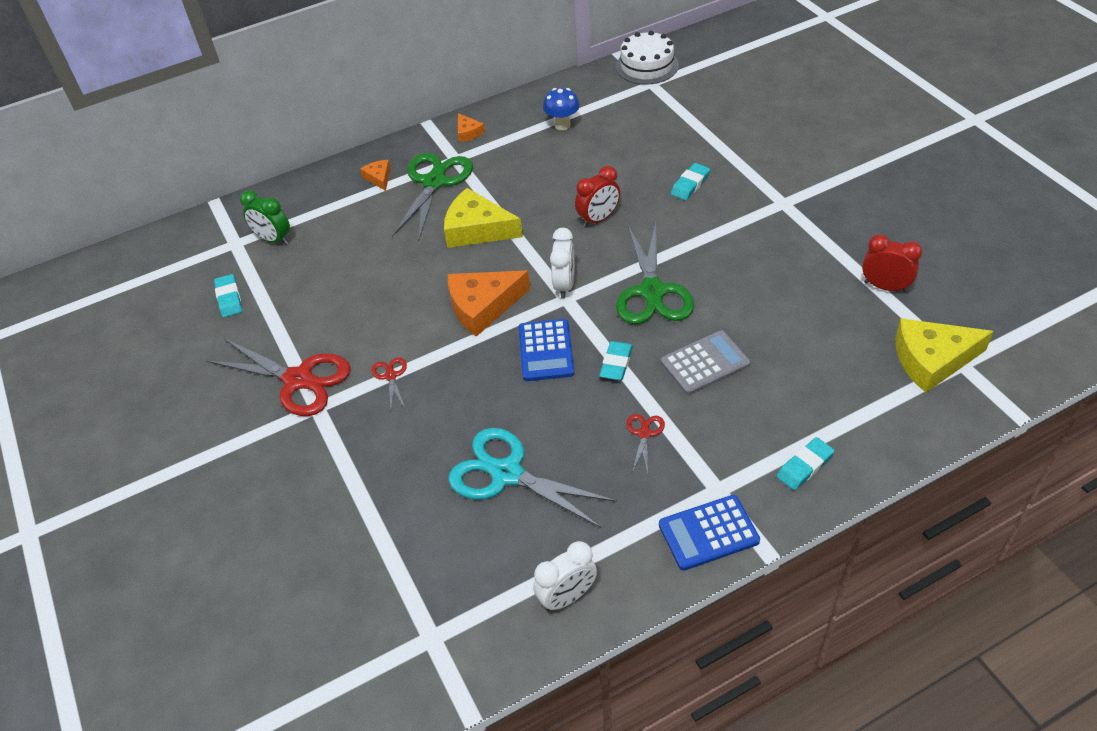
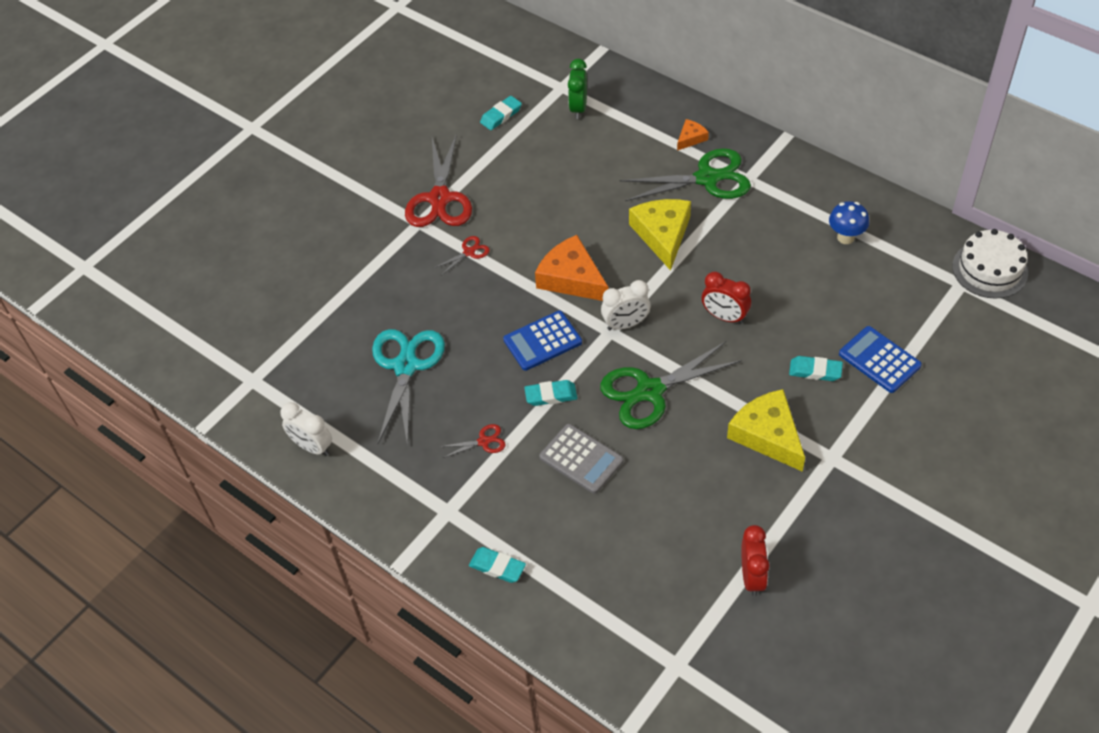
camera: 65 degrees right, 5 degrees up
(468, 132) = (790, 172): orange cheese -> none
(708, 533) = (403, 518): blue calculator -> blue calculator (879, 360)
(932, 360) = (670, 639): yellow cheese -> yellow cheese (767, 435)

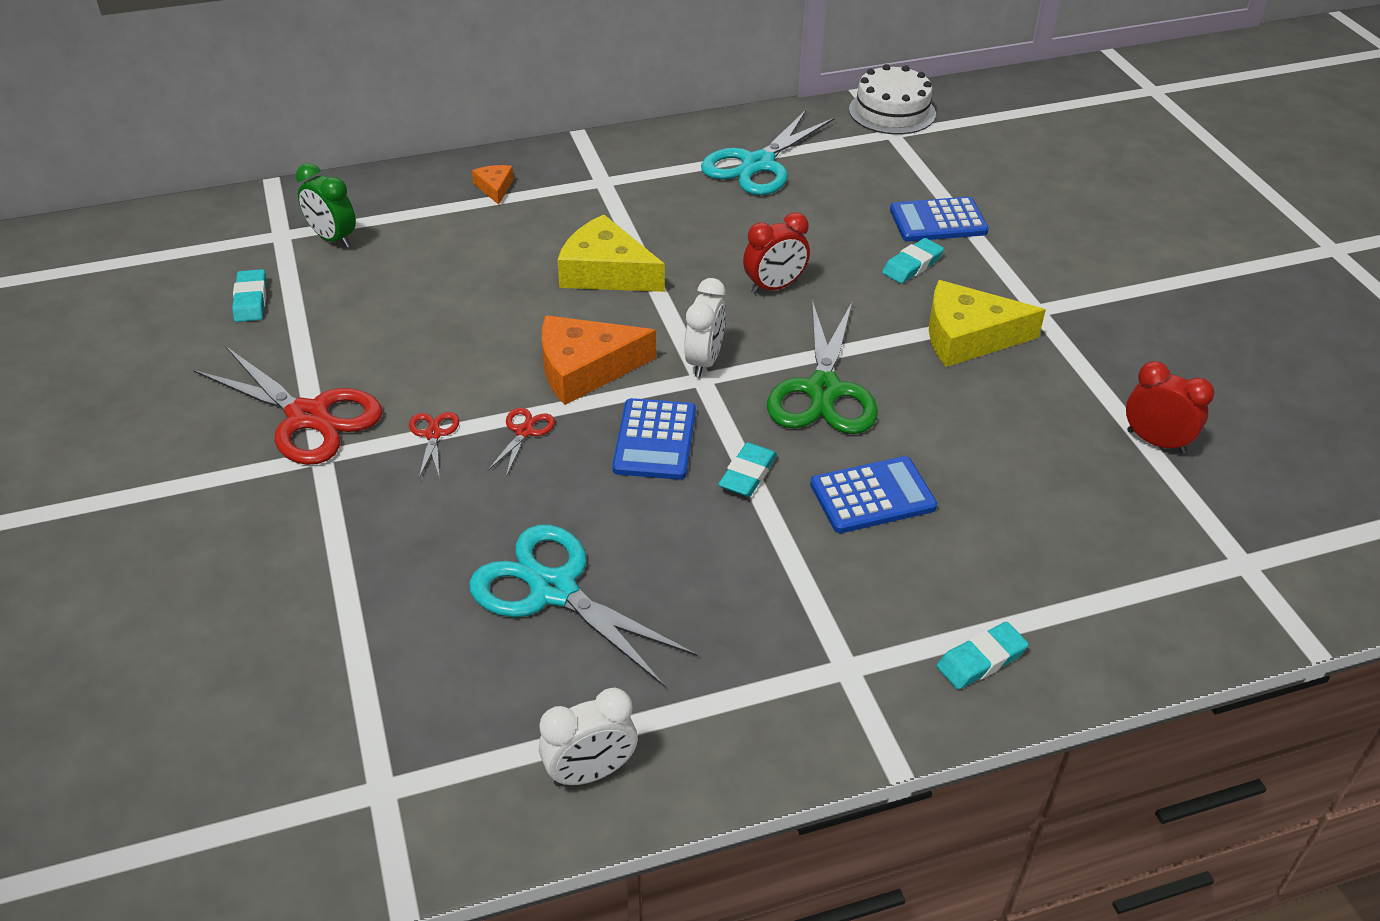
camera: 60 degrees left, 10 degrees down
(483, 441) = (762, 573): red scissors -> red scissors (524, 431)
(581, 459) = (872, 496): grey calculator -> blue calculator
(707, 178) = (566, 205): green scissors -> none
(845, 237) = (758, 164): blue mushroom -> turquoise scissors

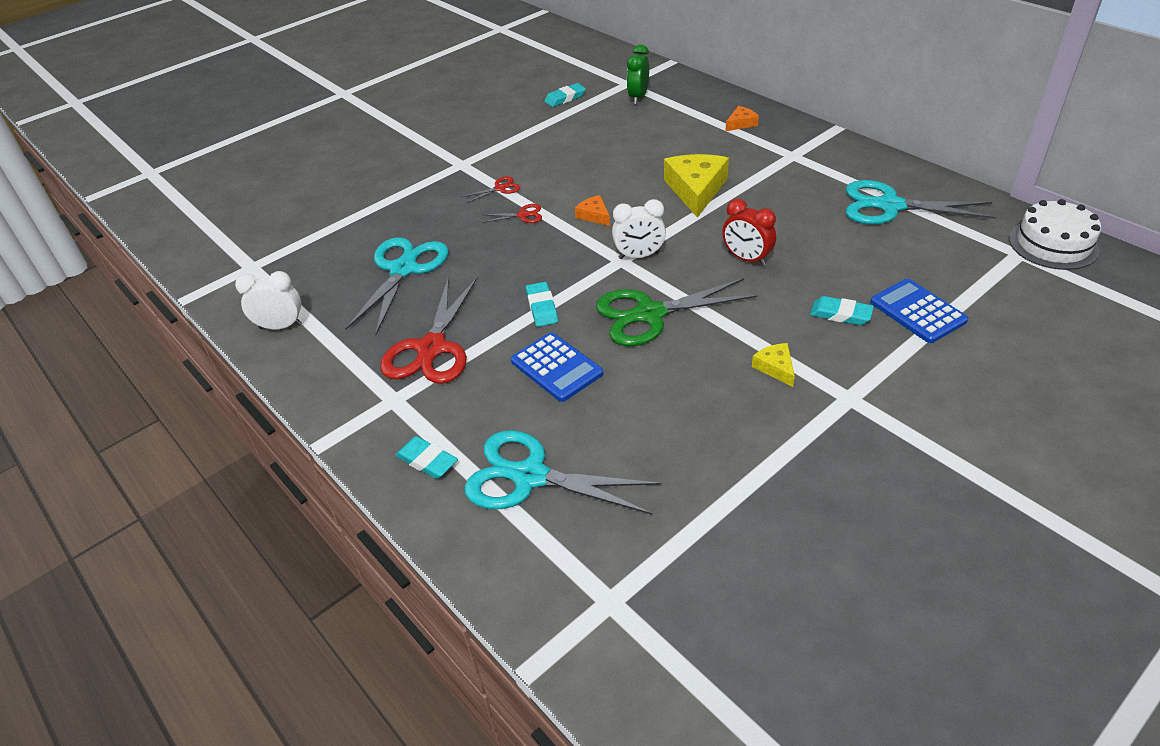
camera: 70 degrees right, 0 degrees up
(308, 417) = (487, 149): red scissors -> red scissors (432, 348)
(585, 369) = (594, 215): orange cheese -> orange cheese, size x0.49
(590, 772) = (281, 326): white clock -> white clock turned 135 degrees clockwise
(654, 440) = (548, 262): blue calculator -> none
(747, 474) = (542, 307): turquoise eraser -> turquoise eraser turned 75 degrees clockwise
(968, 337) = (775, 368): yellow cheese -> yellow cheese, size x0.49
(1048, 573) = (530, 476): none -> turquoise scissors
(1155, 441) = (729, 511): red clock -> none

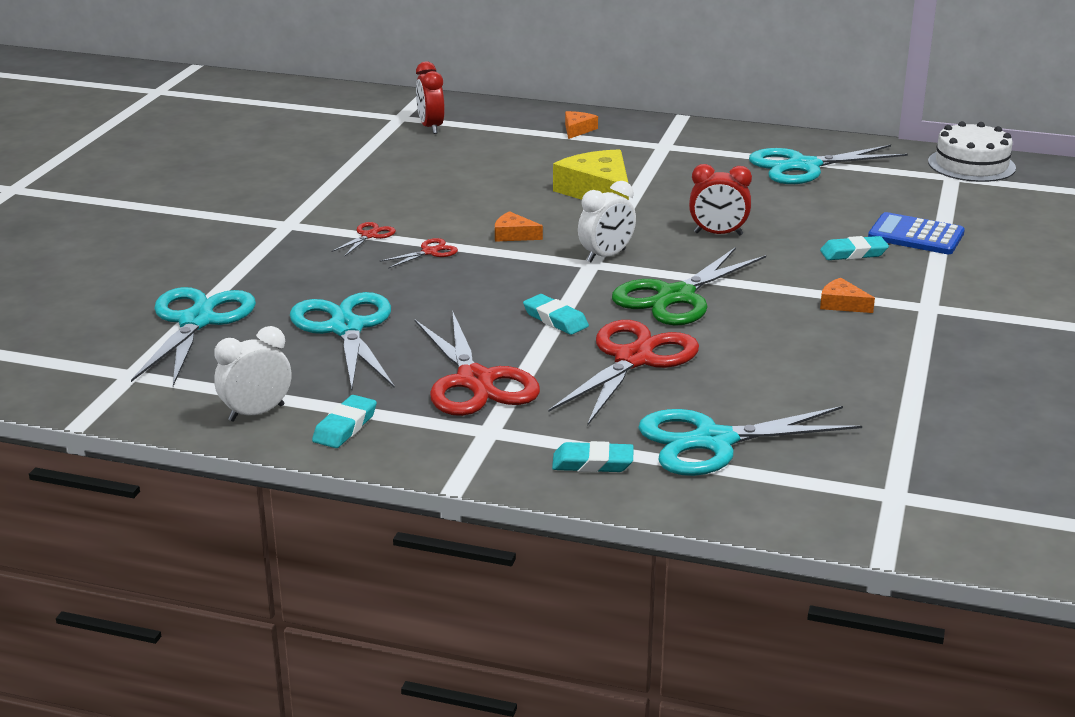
camera: 35 degrees left, 15 degrees down
(327, 234) = (196, 322): none -> turquoise scissors
(556, 367) = (633, 359): blue calculator -> red scissors
(565, 98) = (340, 143): turquoise eraser -> turquoise eraser (345, 427)
(638, 97) = (431, 127): green clock -> red clock
(775, 368) = (842, 304): yellow cheese -> orange cheese

